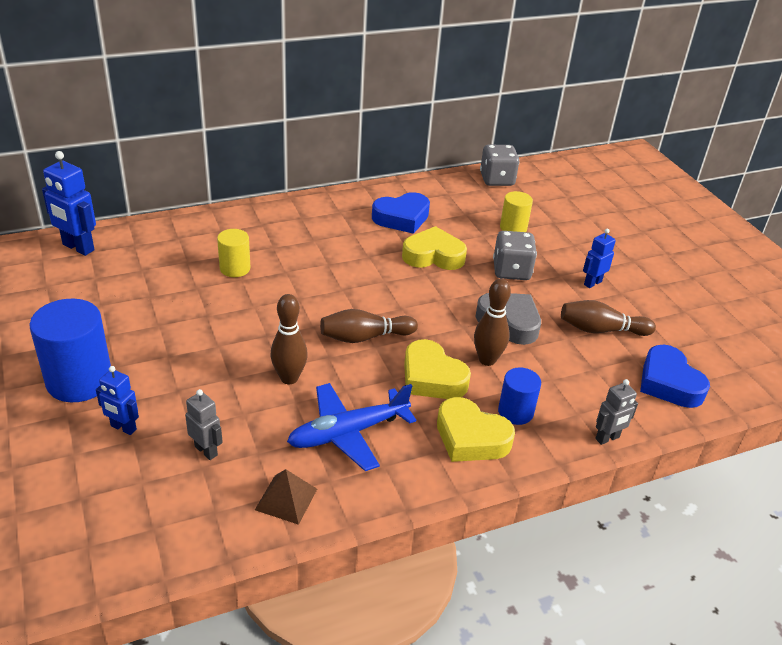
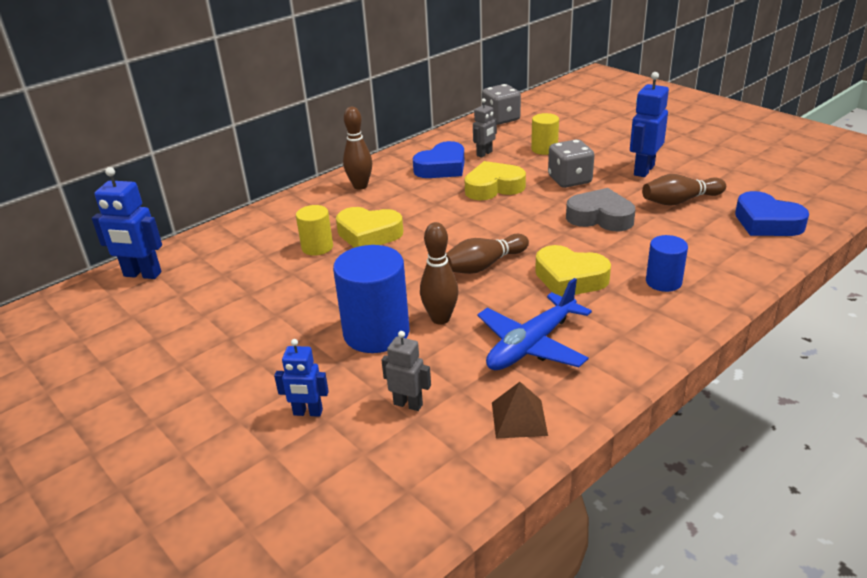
camera: 15 degrees left, 5 degrees down
(79, 380) = (229, 386): blue cylinder -> blue cylinder (376, 333)
(471, 437) = (643, 313): yellow heart -> yellow heart (369, 234)
(487, 360) = (606, 250): brown bowling pin -> brown bowling pin (360, 186)
(592, 283) = (643, 170): blue robot -> blue robot, size x1.63
(607, 438) = (755, 277): grey robot -> grey robot (484, 154)

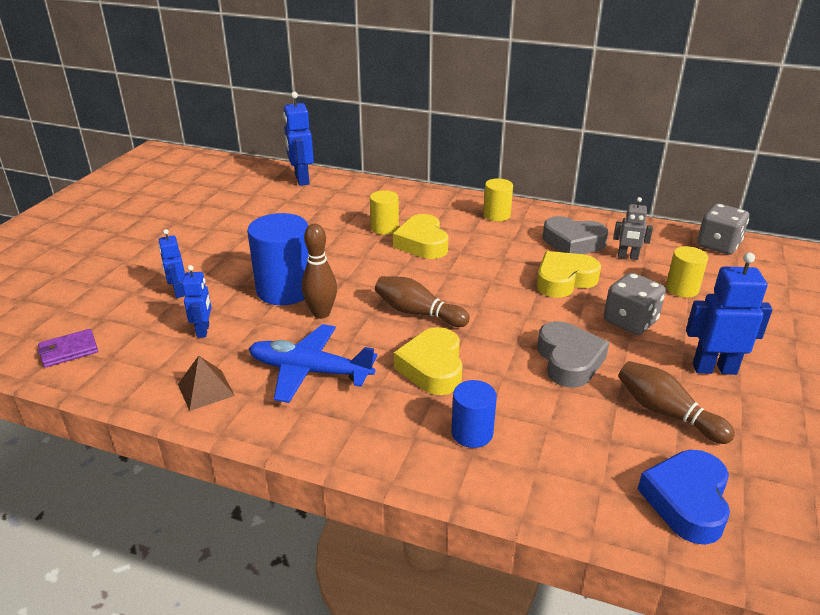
camera: 60 degrees right, 0 degrees up
(360, 186) = (496, 215): brown bowling pin -> yellow cylinder
(362, 528) = (68, 351): none -> purple wallet
(408, 404) = (203, 331): grey robot -> blue robot
(442, 167) = (573, 243): blue heart -> grey heart
(493, 187) = (564, 280): yellow heart -> yellow heart turned 75 degrees counterclockwise

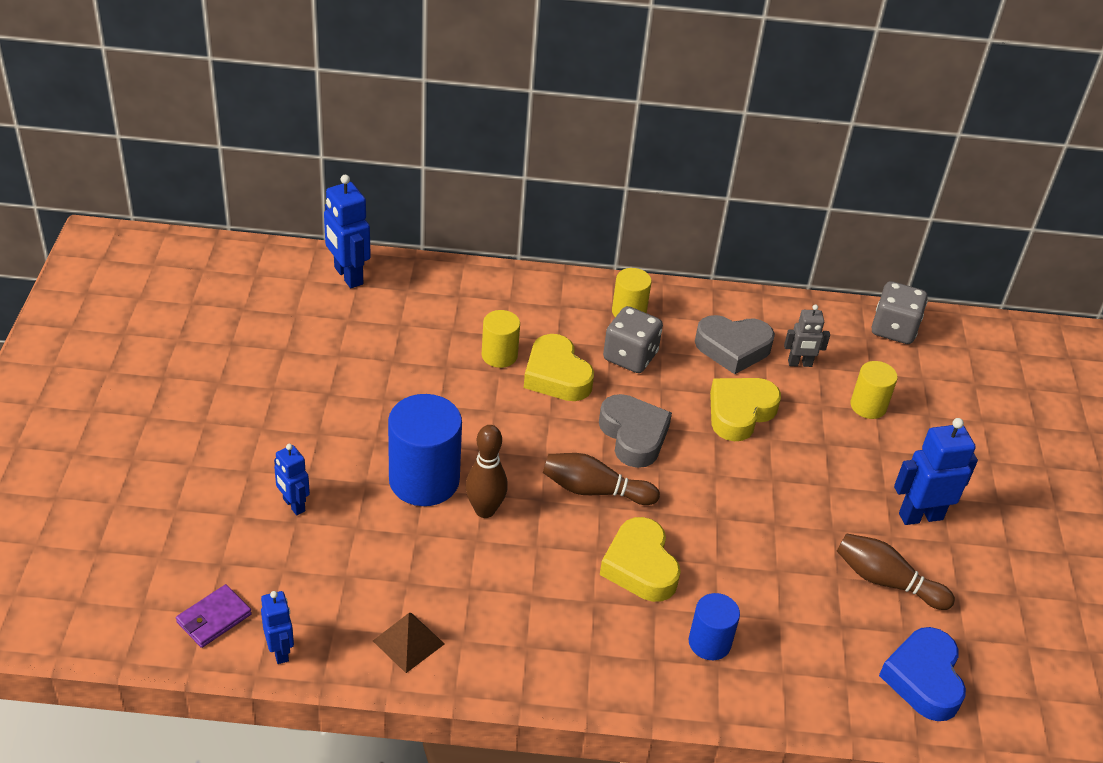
camera: 20 degrees left, 10 degrees up
(203, 331) = (359, 560): blue robot -> blue robot (280, 651)
(310, 371) = (510, 595): blue plane -> none
(569, 360) = (776, 531): grey heart -> grey heart (633, 436)
(630, 322) = (825, 465): grey dice -> grey dice (630, 356)

